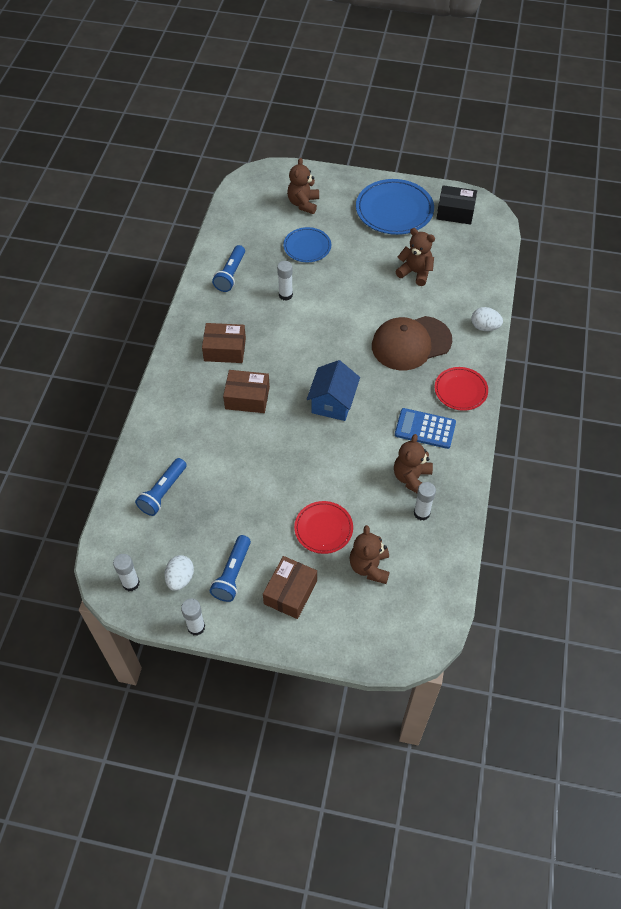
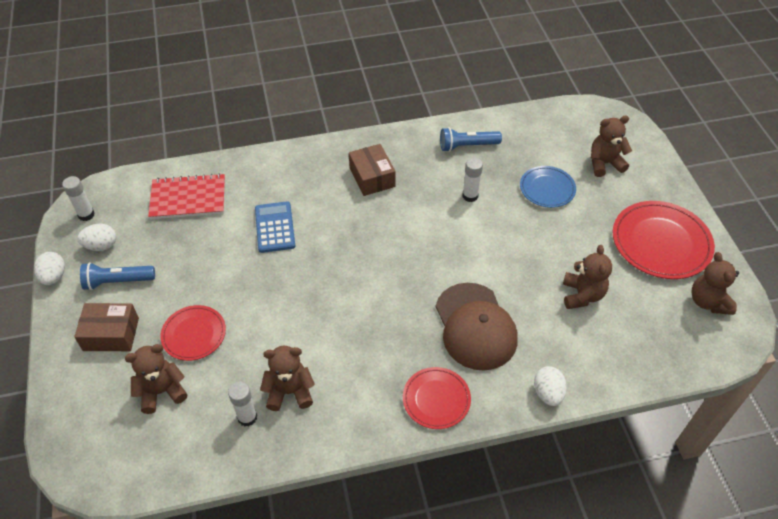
camera: 65 degrees right, 5 degrees down
(163, 492) = (188, 198): blue flashlight -> red notebook
(196, 627) = (54, 277): white glue stick -> white egg
(247, 398) = (323, 215): brown box -> none
(333, 403) = (353, 285): blue house -> none
(394, 210) = (661, 243): blue plate -> red plate
(411, 343) = (475, 326): brown cap -> brown cap turned 150 degrees counterclockwise
(425, 429) = (362, 382): blue calculator -> blue calculator (275, 227)
(455, 212) = (708, 301): black box -> brown teddy bear

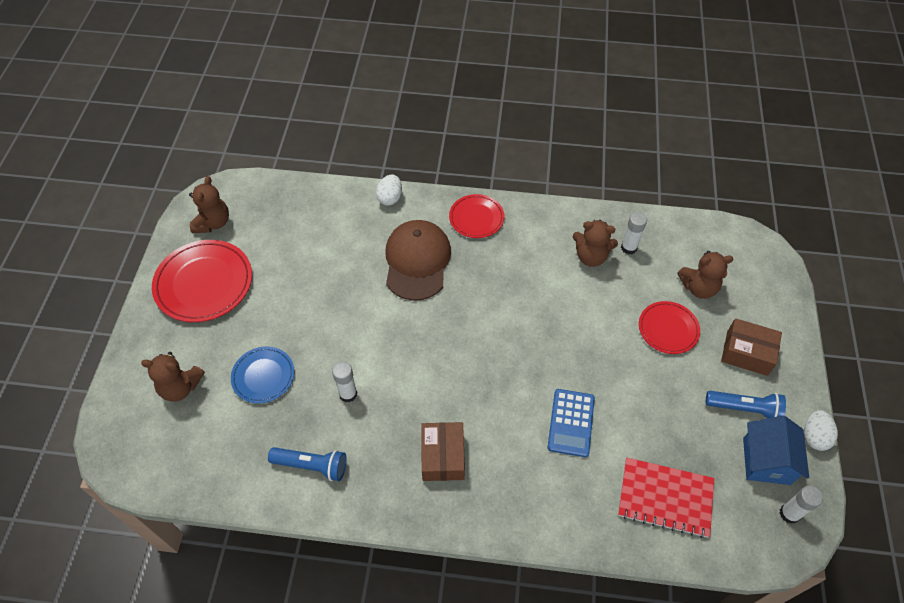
camera: 160 degrees left, 5 degrees up
(101, 246) = (766, 461): white egg -> blue house
(582, 295) = (310, 259): brown teddy bear -> none

